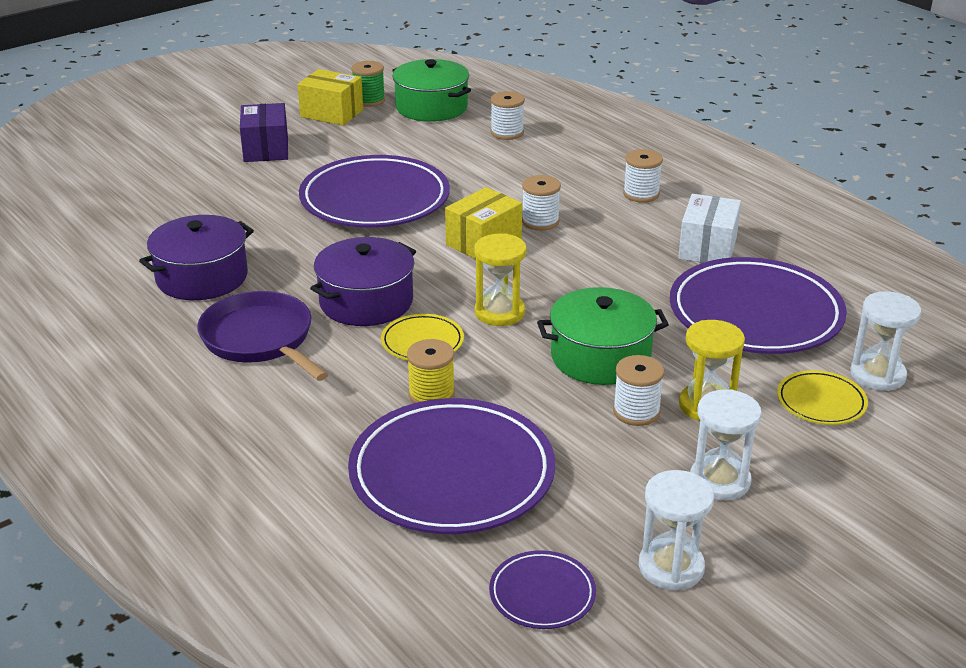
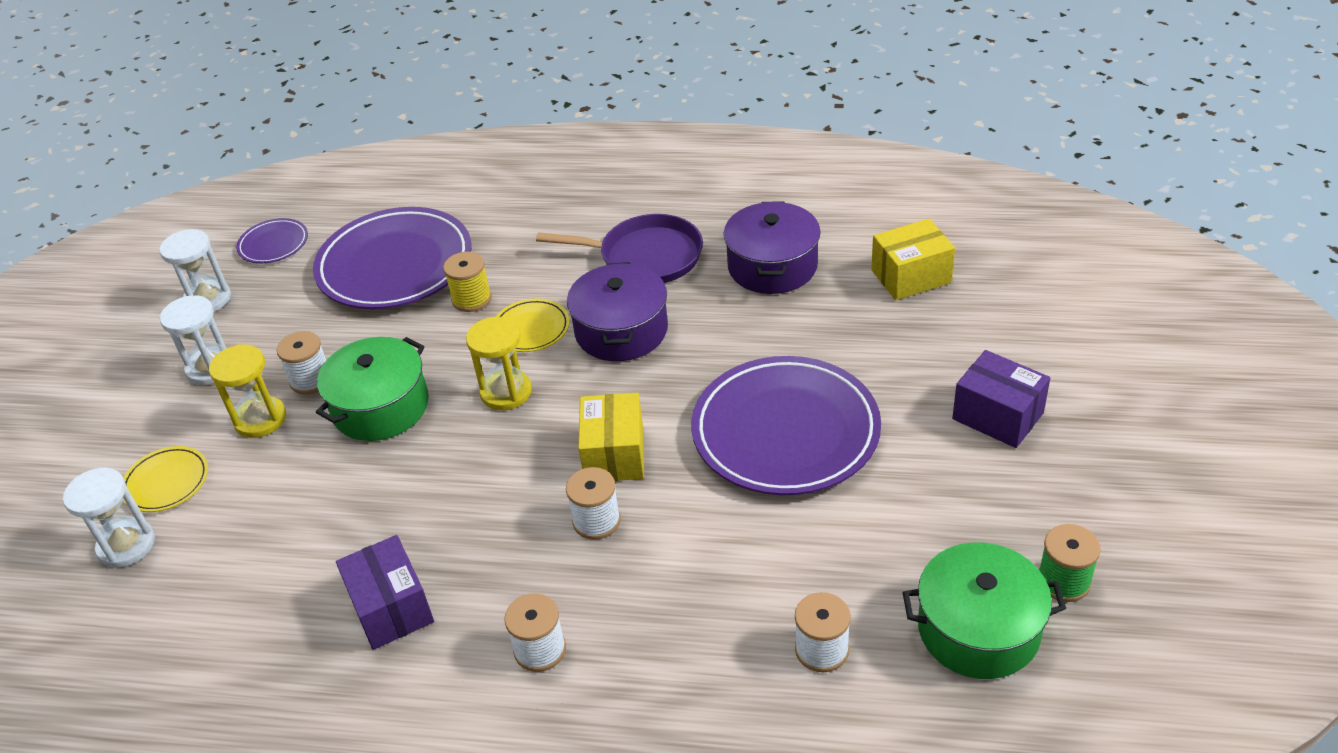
camera: 140 degrees right, 10 degrees up
(332, 113) = (1052, 521): yellow box -> yellow box (911, 276)
(707, 248) = (391, 608): white box -> purple box
(755, 314) = (280, 545): purple plate -> none

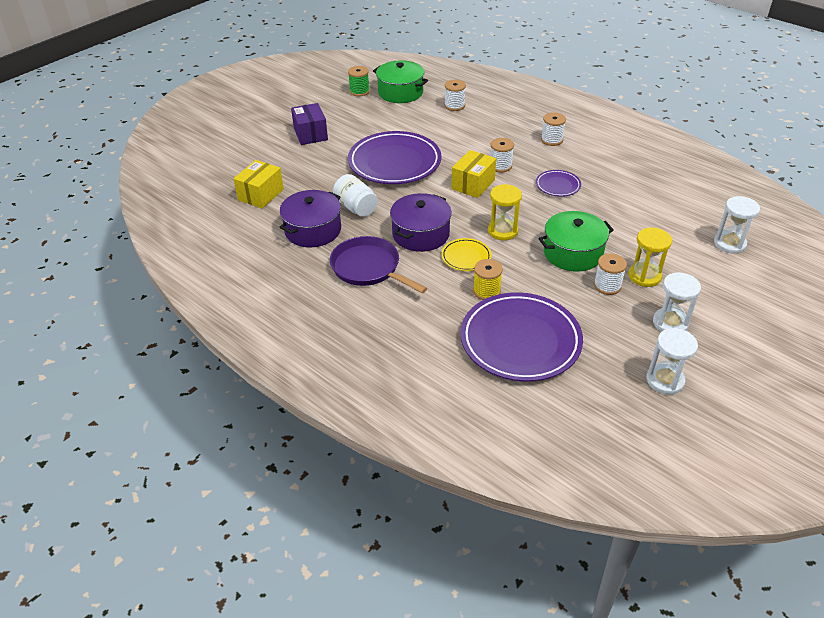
camera: 150 degrees left, 0 degrees up
(166, 482) = (705, 265): yellow plate -> none
(273, 244) = (602, 408): purple plate -> purple plate (557, 185)
(391, 608) = (604, 172): purple box -> none
(754, 324) = (356, 207): none -> white jar
(911, 276) = (261, 194): yellow box -> yellow box turned 75 degrees counterclockwise

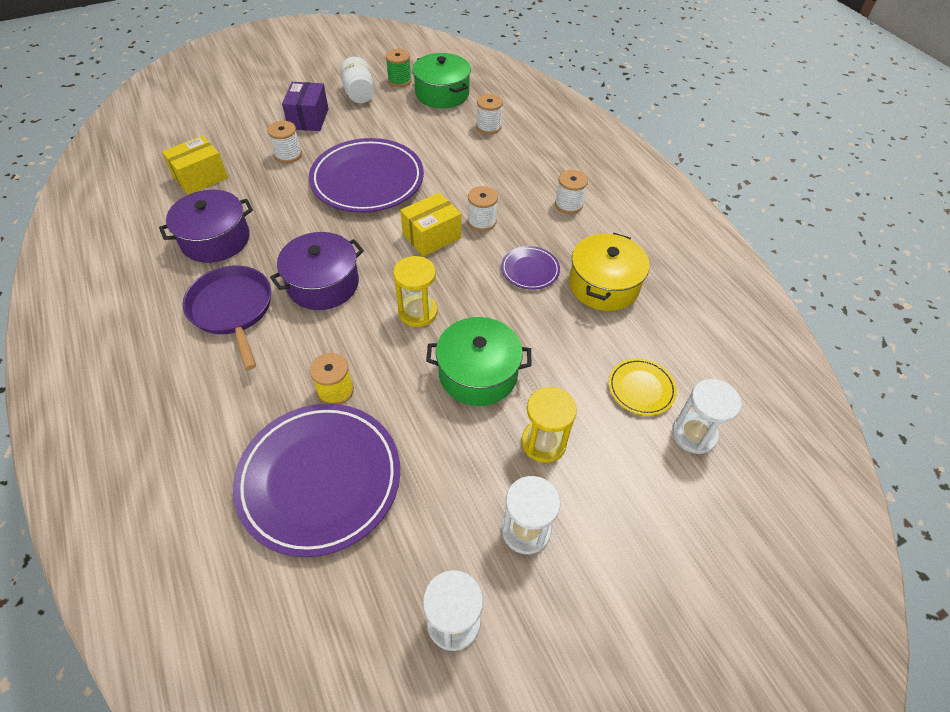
camera: 20 degrees right, 10 degrees up
(356, 207) = (282, 225): white jar -> white jar (359, 94)
(466, 257) = (349, 333): yellow plate -> yellow plate (641, 388)
(607, 286) = (485, 439): white spool -> white spool (288, 155)
(613, 180) = (603, 285): none -> yellow pot

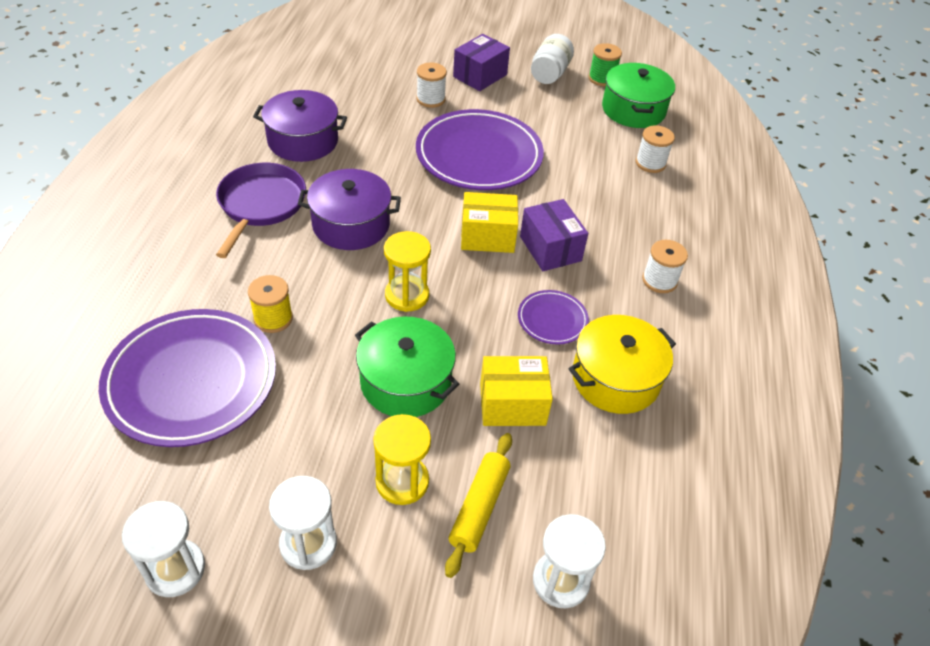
camera: 35 degrees right, 5 degrees down
(200, 177) = (340, 84): yellow box -> yellow box (512, 404)
(481, 221) = (550, 248): white spool -> purple box
(606, 424) = (479, 507): none -> yellow rolling pin
(641, 388) = (550, 500): yellow plate -> none

